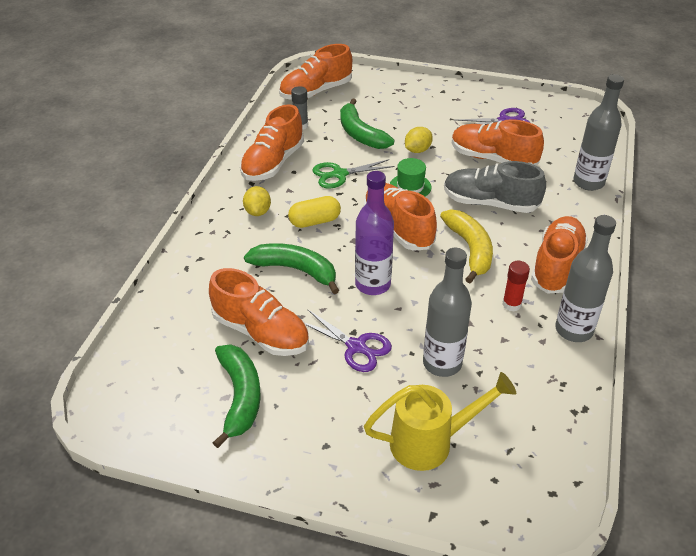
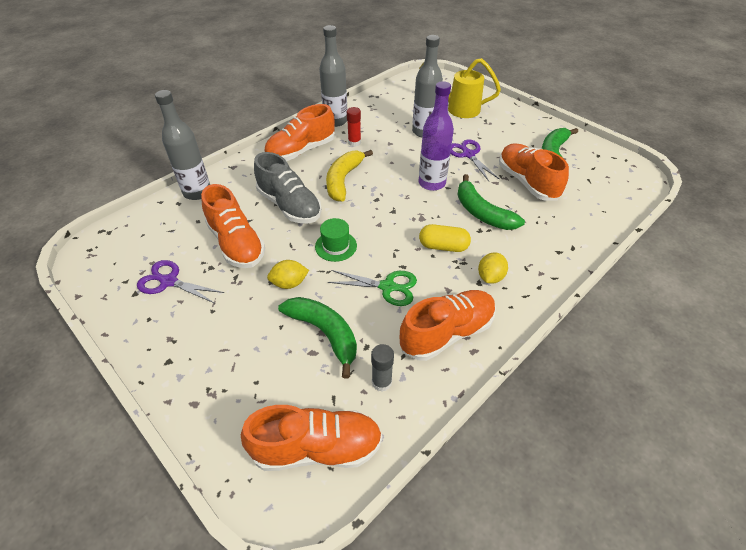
camera: 150 degrees left, 5 degrees up
(360, 134) = (325, 333): green banana -> green banana turned 45 degrees counterclockwise
(398, 228) = (379, 214): orange shoe -> none

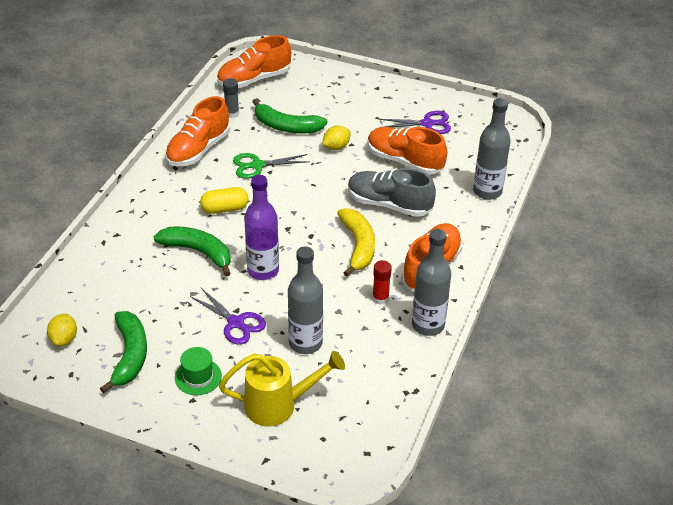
camera: 155 degrees right, 5 degrees down
(336, 246) = (319, 182): green hat -> green hat (198, 377)
(490, 277) = (175, 195): yellow lemon -> yellow lemon (64, 339)
(527, 182) = (157, 303): orange shoe -> none

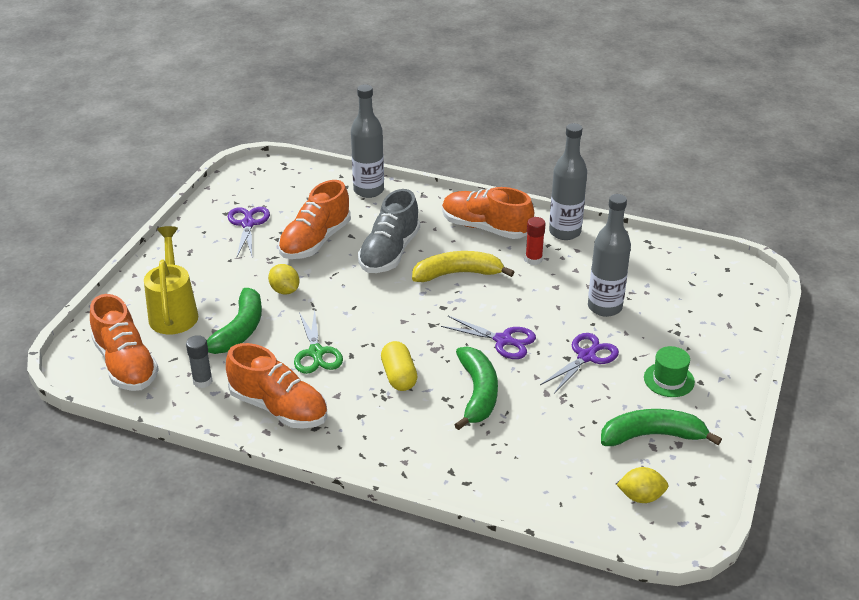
camera: 90 degrees left, 5 degrees down
(198, 252) = (477, 393): green banana -> green banana turned 150 degrees clockwise
(263, 270) = (503, 340): purple bottle -> purple scissors
(279, 405) = (689, 322): yellow watering can -> yellow watering can (174, 312)

